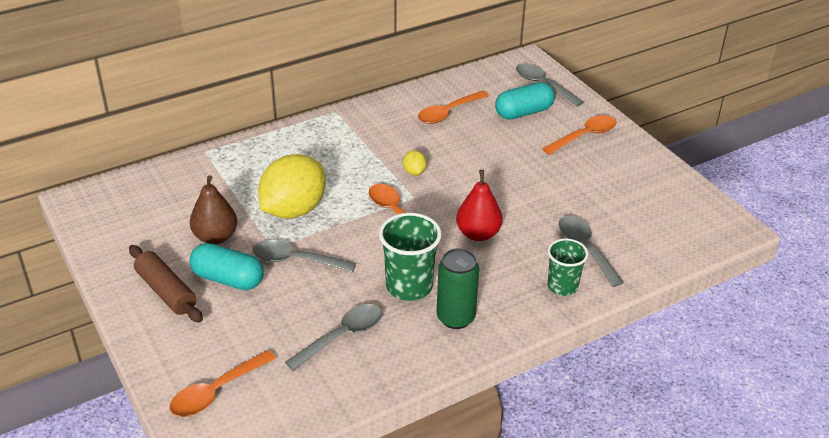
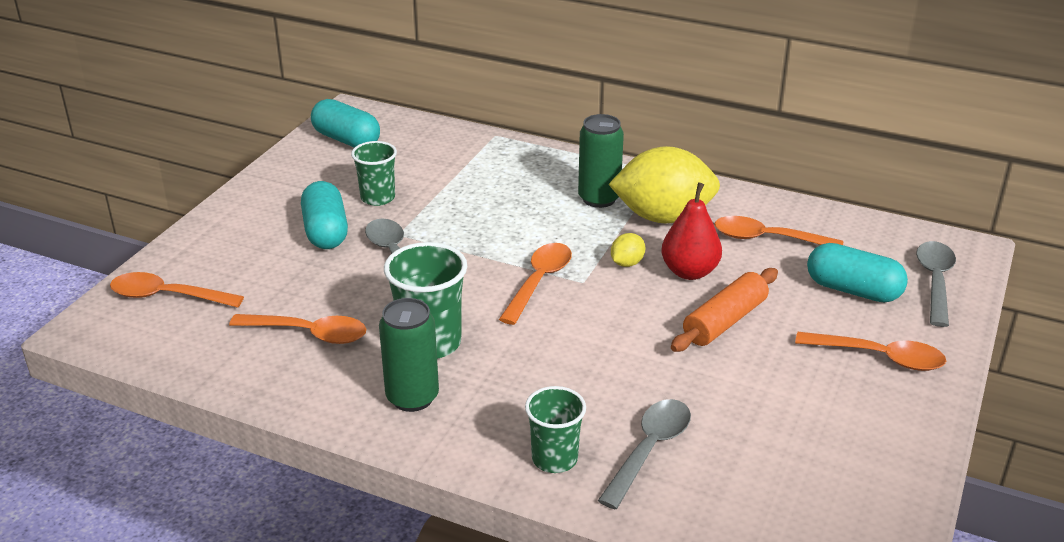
camera: 55 degrees right, 5 degrees down
(116, 218) = (346, 140): none -> turquoise capsule
(166, 291) = (276, 209): brown rolling pin -> none
(215, 237) = (378, 198): brown pear -> green cup
(293, 210) = (469, 220): yellow lemon -> yellow lemon (663, 217)
(335, 148) = (599, 198): none -> green can
(342, 336) = (309, 333): grey spoon -> orange spoon
(478, 234) = (574, 353): red pear -> red pear (689, 272)
(505, 167) = (725, 321): none -> orange rolling pin

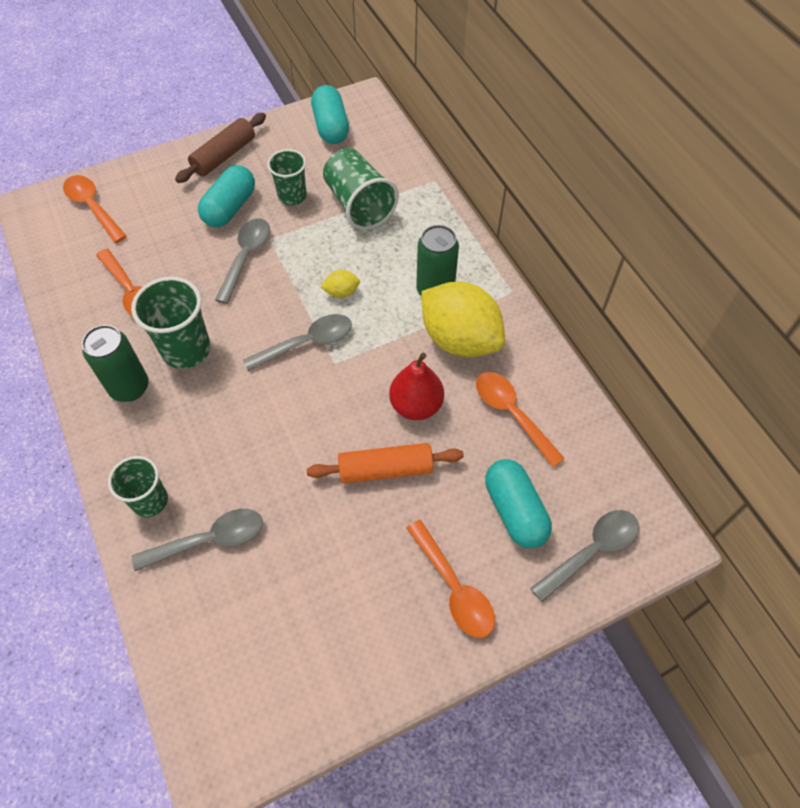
camera: 40 degrees right, 25 degrees up
(264, 200) = (224, 156): none -> brown rolling pin
(451, 177) = (359, 205): none -> green cup
(539, 282) = (307, 343): orange spoon -> grey spoon
(627, 263) = (383, 366): yellow lemon -> yellow lemon (341, 292)

